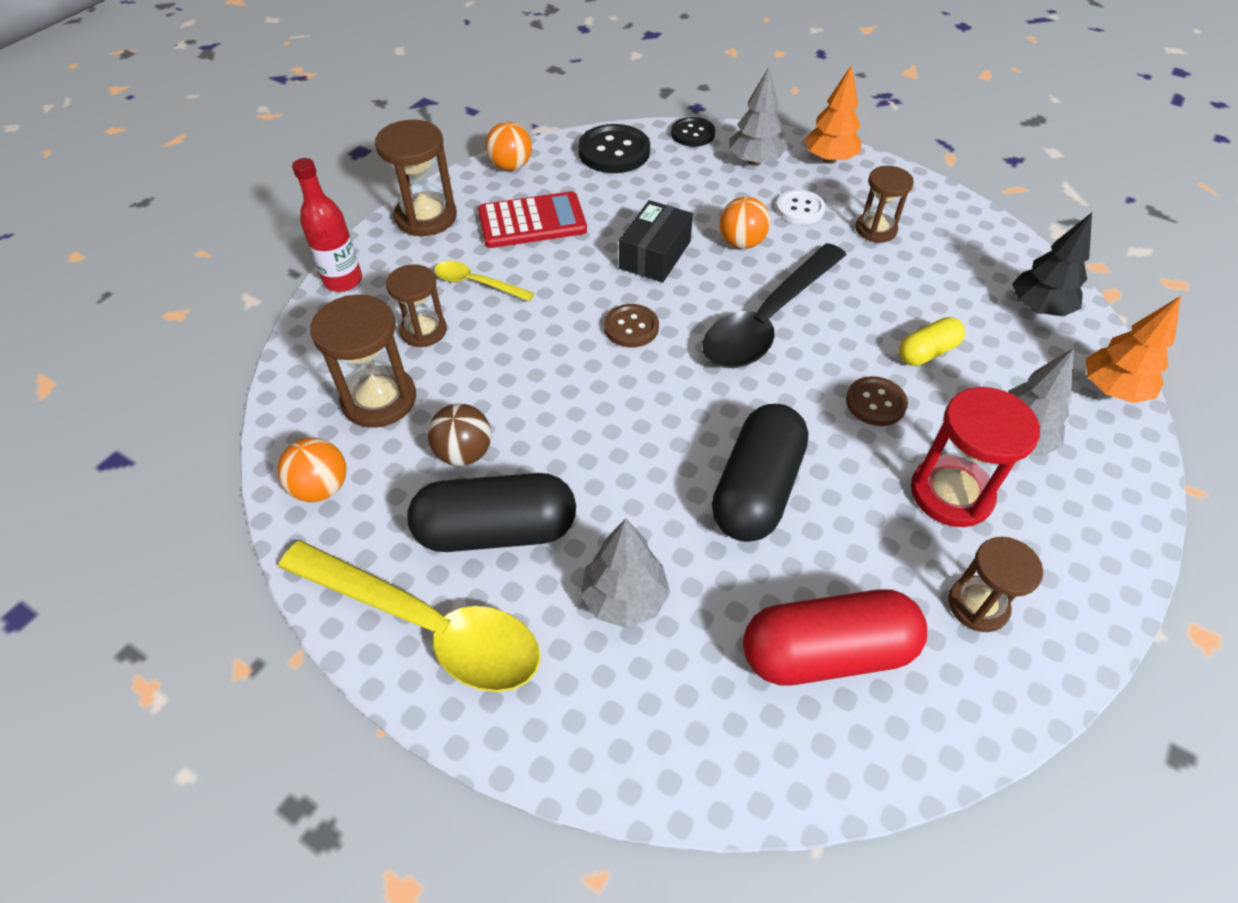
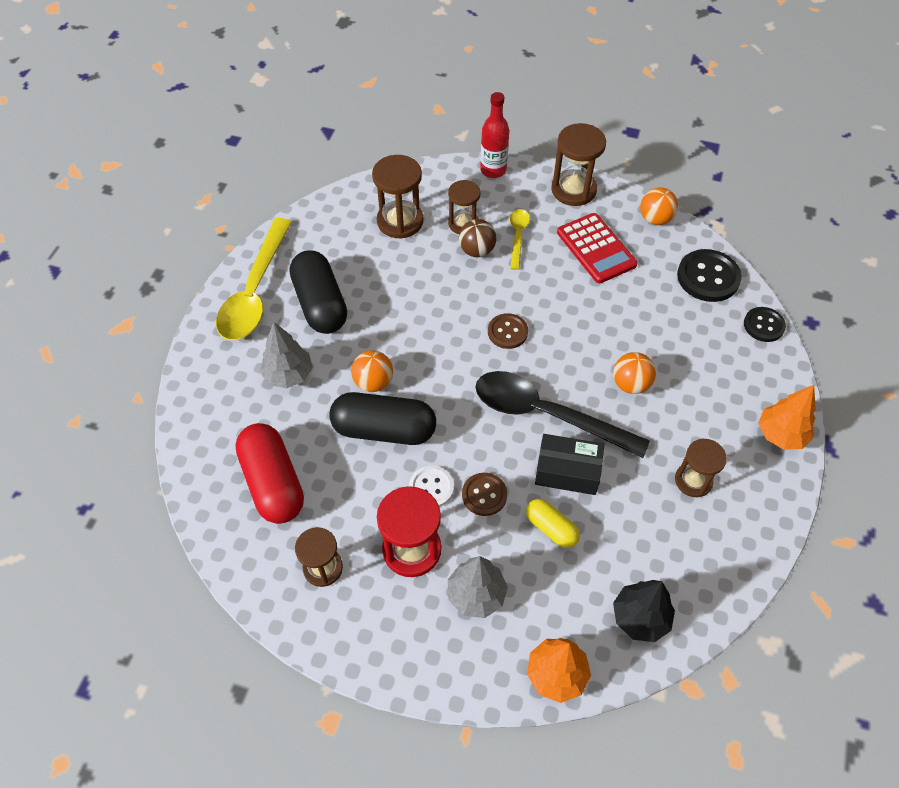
camera: 75 degrees right, 5 degrees up
(321, 488) = (330, 219): orange ball -> orange ball (373, 382)
(464, 453) = (371, 273): brown ball -> brown ball (477, 250)
(655, 255) = (591, 330): black box -> black box (567, 471)
(754, 162) = (746, 377): grey tree -> none
(800, 209) = (695, 420): white button -> white button (431, 488)

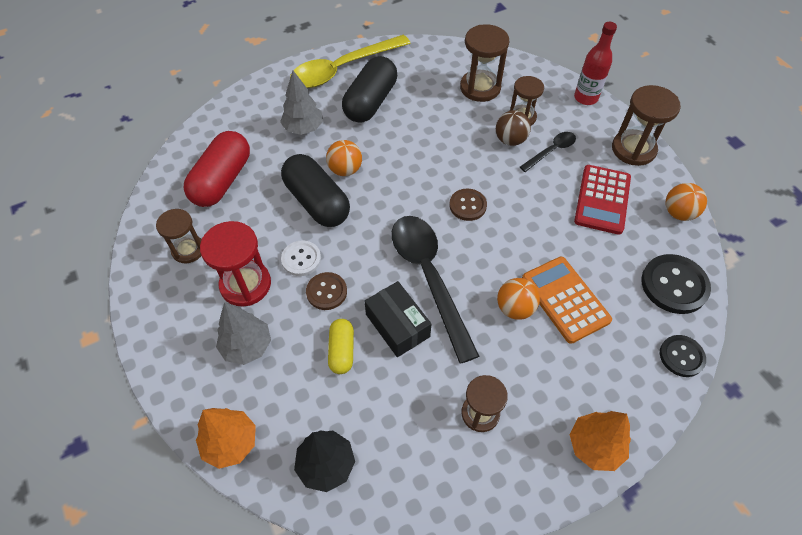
camera: 45 degrees right, 0 degrees up
(517, 236) = (551, 151): yellow spoon -> black spoon
(654, 348) = (565, 299): none -> orange calculator

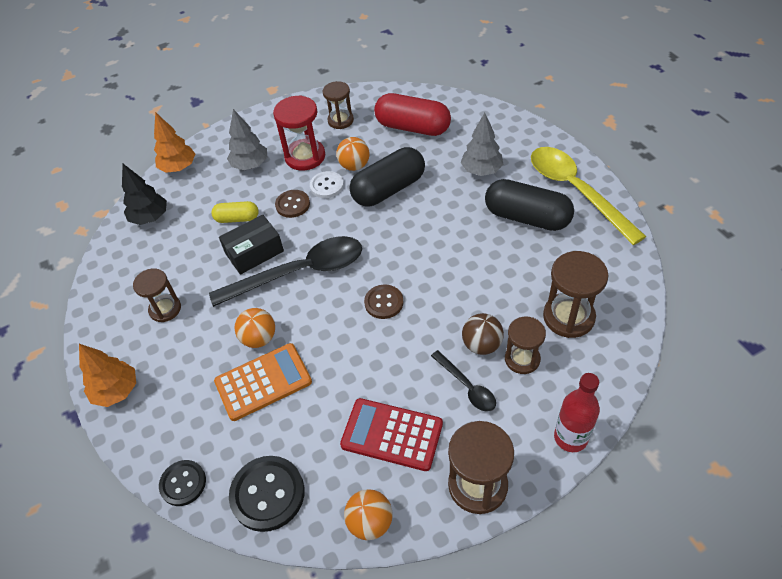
camera: 95 degrees right, 5 degrees down
(345, 170) = (428, 205): orange ball -> orange ball (354, 166)

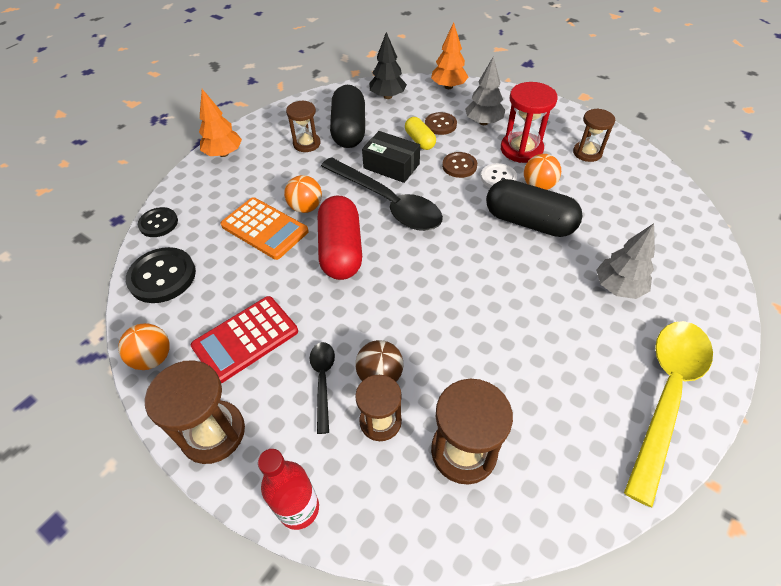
camera: 60 degrees right, 0 degrees up
(384, 302) = (388, 274): brown button -> brown button (440, 125)
(392, 434) = (245, 339): red calculator -> red calculator turned 120 degrees counterclockwise
(412, 127) = (628, 207): red capsule -> red capsule (341, 250)
(467, 386) = (323, 381): black spoon -> black spoon turned 150 degrees clockwise
(527, 217) = (582, 356): black capsule -> black capsule (349, 130)

